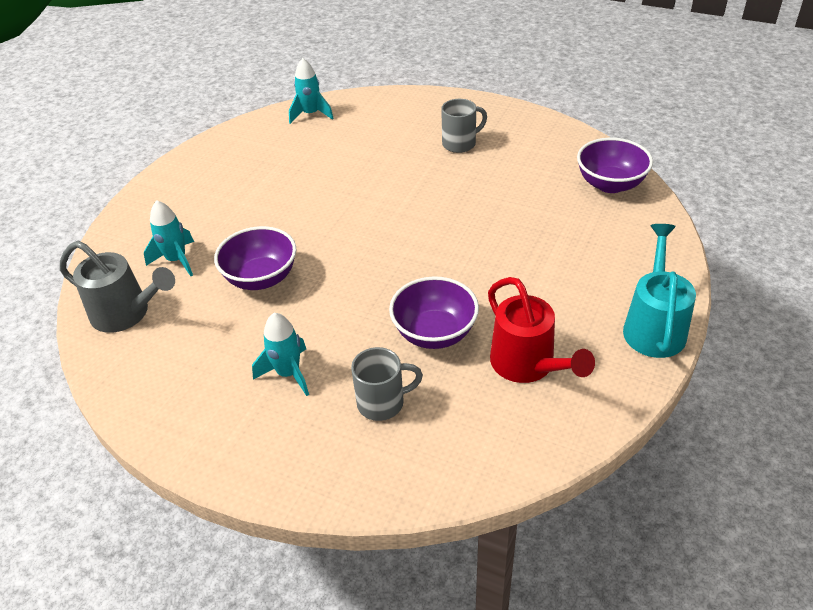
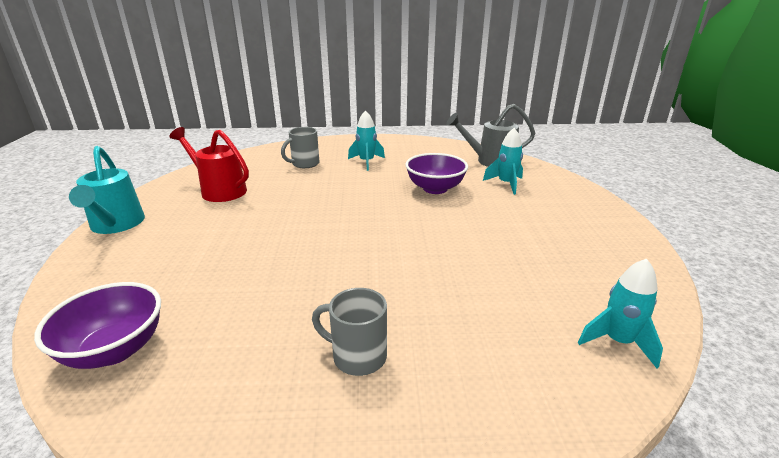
camera: 150 degrees right, 15 degrees down
(434, 333) = (289, 190): purple bowl -> none
(460, 143) = (357, 356): grey mug -> grey mug turned 75 degrees clockwise

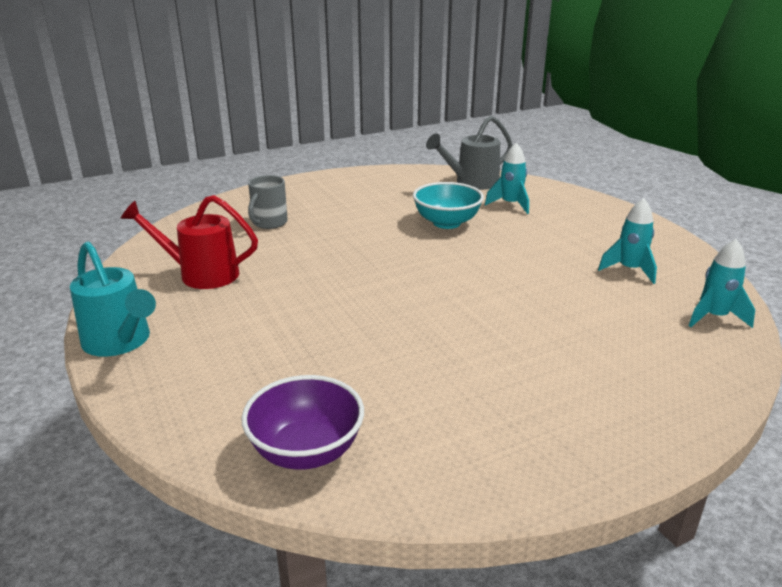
camera: 25 degrees left, 0 degrees up
(357, 356) = (537, 385): grey mug -> none
(366, 162) = (341, 207): turquoise rocket -> turquoise rocket (629, 270)
(435, 188) = (446, 223): purple bowl -> turquoise bowl

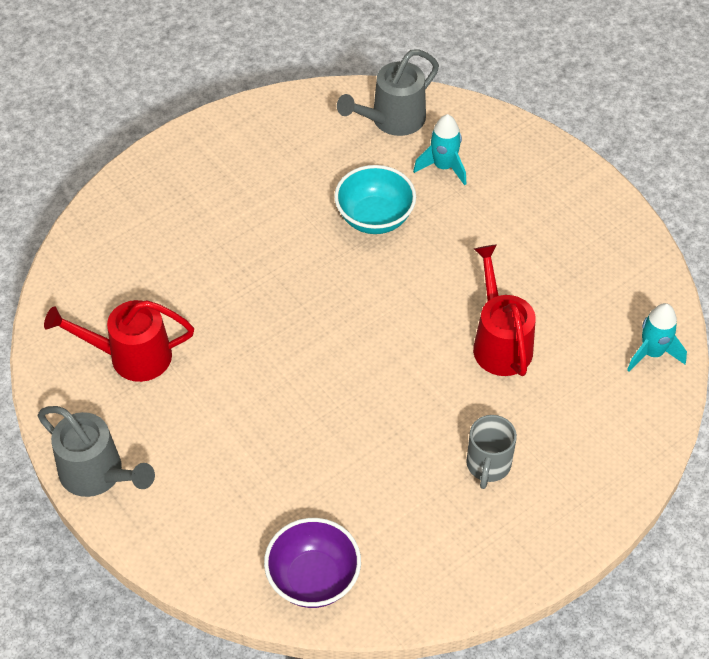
camera: 10 degrees left, 25 degrees up
(121, 342) = (98, 475): turquoise watering can -> grey watering can
(269, 223) = (170, 246): grey mug -> grey mug (488, 465)
(552, 296) = (499, 341): none -> red watering can
(629, 270) = (576, 284): turquoise rocket -> none

